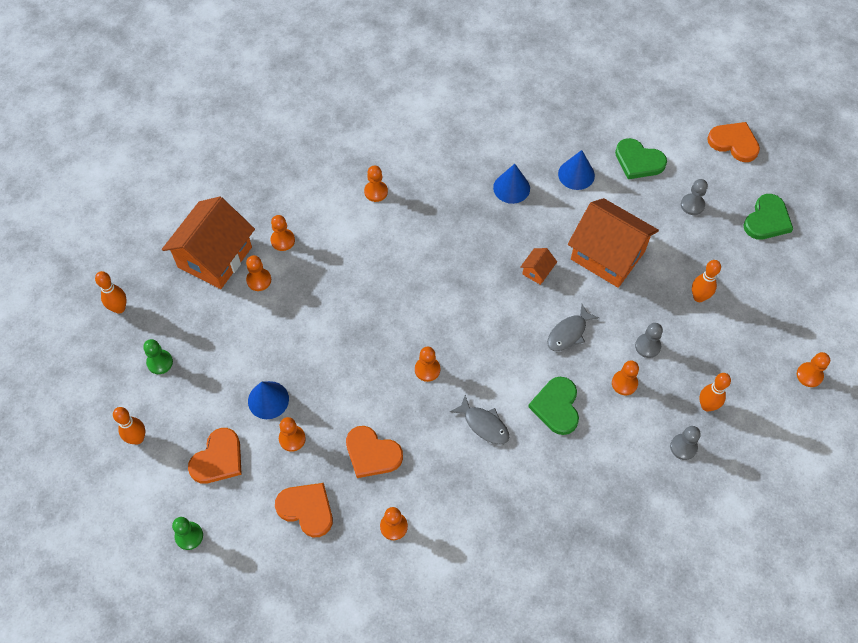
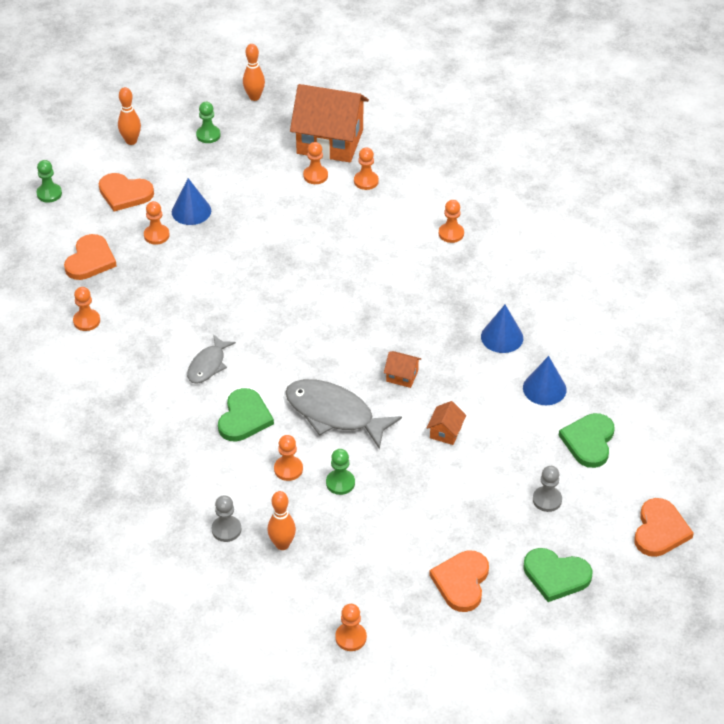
camera: 75 degrees right, 15 degrees down
(372, 453) = (156, 291): orange heart -> orange heart (461, 582)
(427, 369) = (256, 312): orange pawn -> none
(556, 406) = (244, 418): green heart -> green heart turned 120 degrees clockwise
(568, 333) = (334, 414): grey fish -> grey fish, size x1.74
(607, 255) = (445, 432): orange house -> orange house, size x0.41
(647, 346) = (340, 483): grey pawn -> green pawn
(699, 297) = (420, 521): orange bowling pin -> none

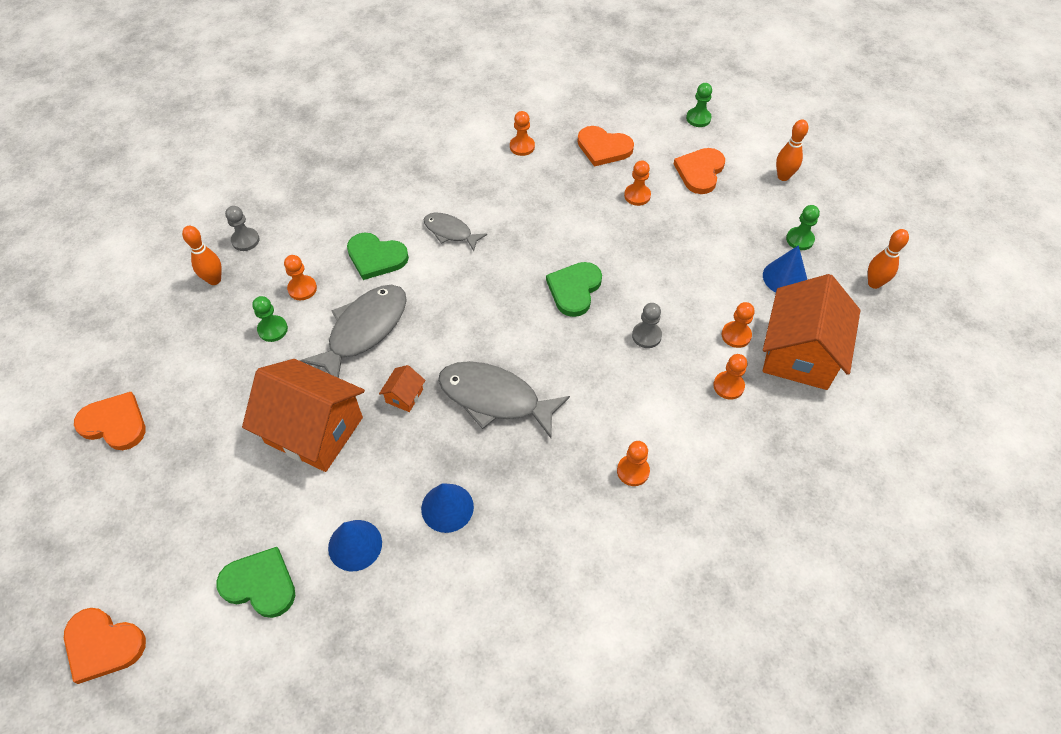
camera: 95 degrees right, 10 degrees up
(191, 211) = (674, 223): blue cone -> blue cone (785, 277)
(351, 637) = (90, 325): orange pawn -> none
(396, 317) = (495, 398): none -> grey fish
(445, 432) = (314, 430): orange house -> orange house, size x2.45
(547, 500) = (189, 522): grey pawn -> grey pawn (646, 336)
(556, 576) = (86, 515): green heart -> green heart (574, 289)

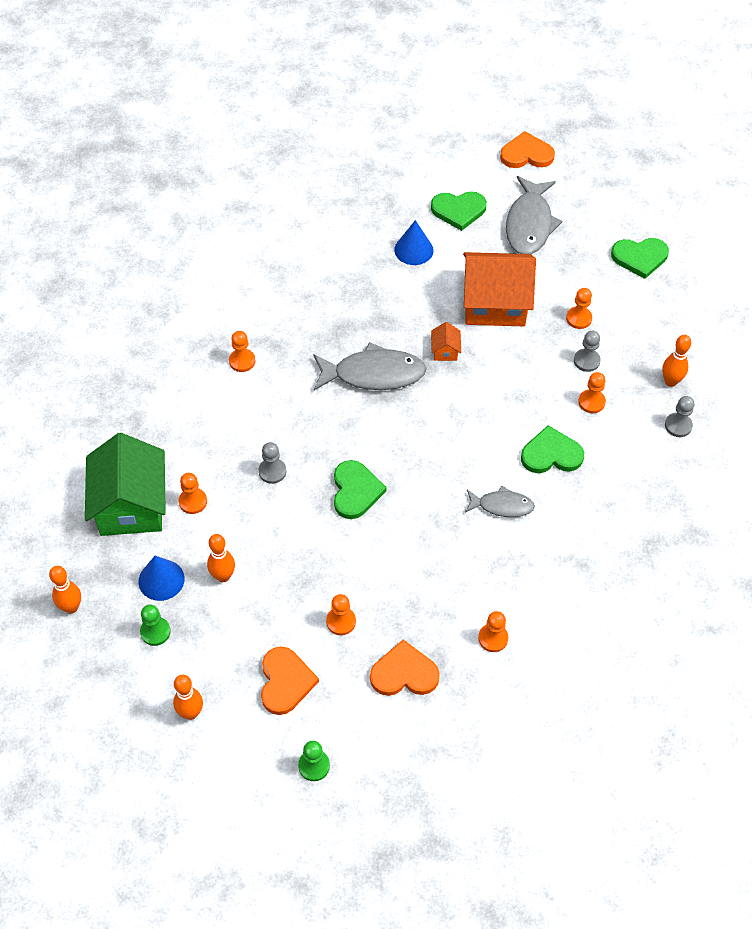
camera: 155 degrees right, 0 degrees up
(114, 423) = (640, 257): orange heart -> green heart
(273, 329) = (586, 361): green pawn -> grey pawn
(364, 330) = (513, 387): grey fish -> grey fish (529, 224)
(447, 507) = (365, 291): blue cone -> none
(726, 261) = (223, 576): none -> orange bowling pin
(728, 386) = (187, 453): orange pawn -> orange pawn (579, 318)
(800, 354) = (131, 505): orange house -> green house

